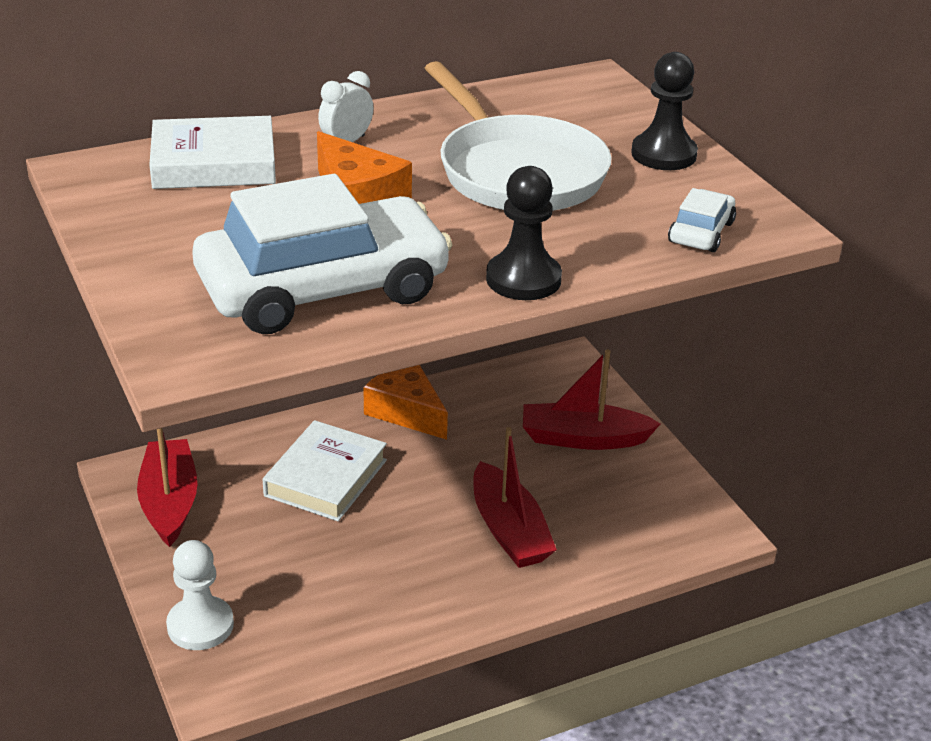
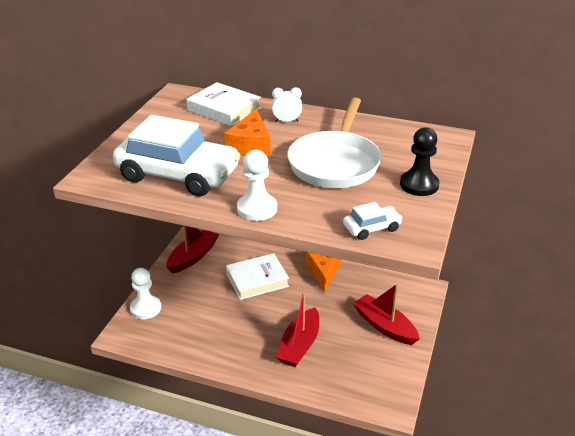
camera: 45 degrees right, 0 degrees up
(523, 279) = (257, 209): black pawn -> white pawn

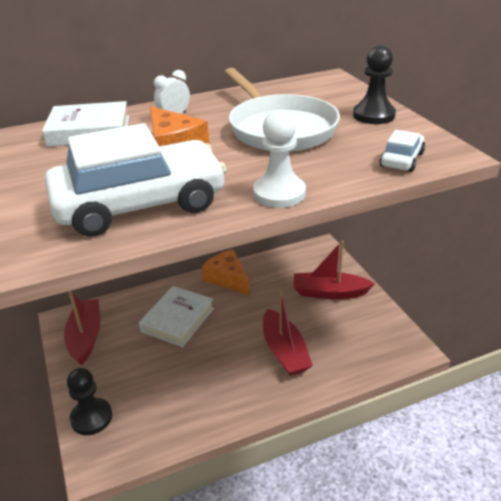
camera: 40 degrees left, 0 degrees up
(145, 308) = (91, 418): white pawn -> black pawn

